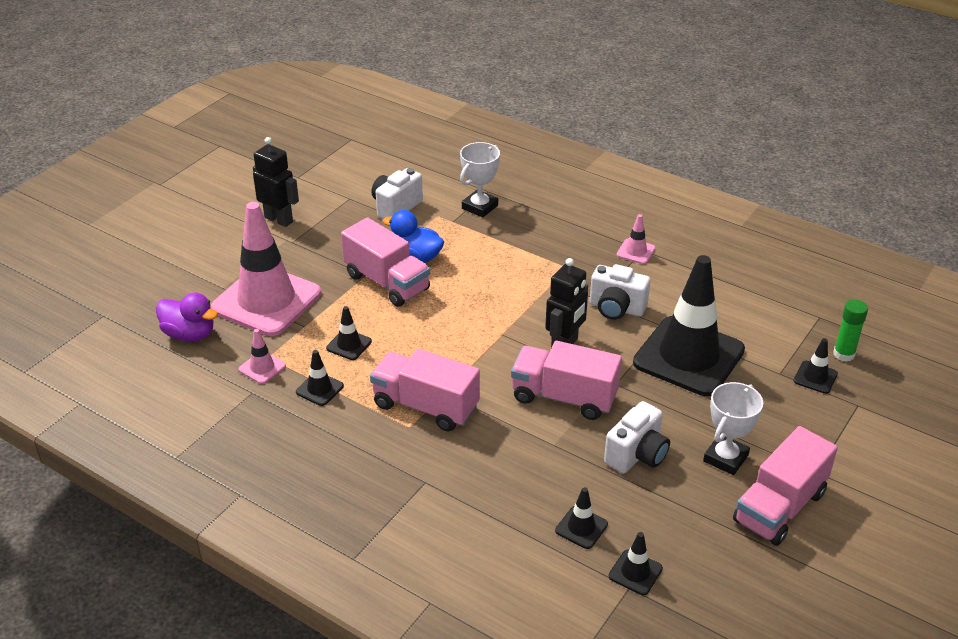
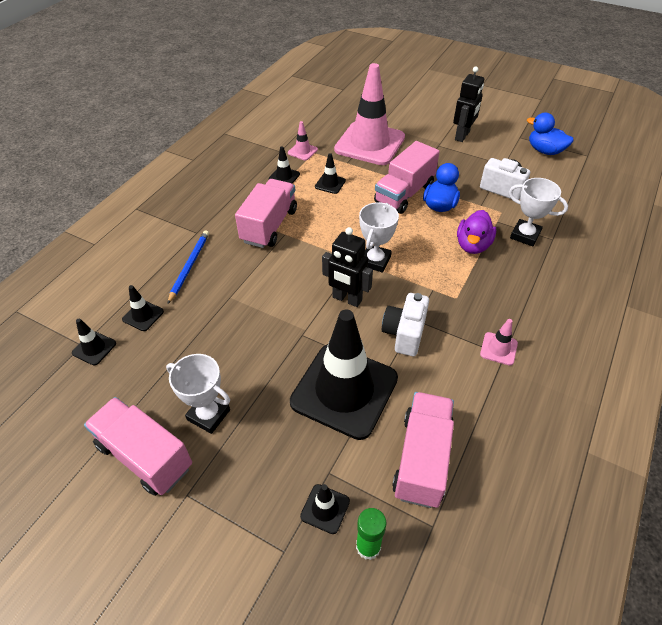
camera: 85 degrees right, 10 degrees up
(189, 334) = (330, 120): purple duck -> purple duck (473, 245)
(333, 165) = (545, 151): none -> blue duck
(494, 485) = (189, 266): none -> blue pencil
(505, 318) = (375, 261): none -> white trophy
(564, 397) = (282, 301): pink truck -> pink truck (422, 459)
(637, 455) = (215, 349): white camera -> none

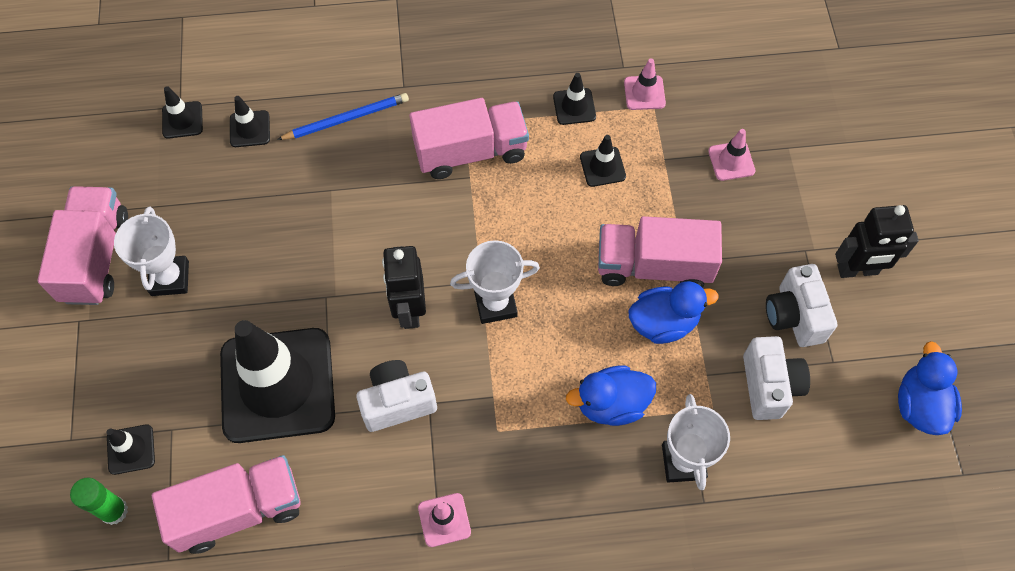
camera: 55 degrees right, 15 degrees up
(369, 143) = (731, 161): pink traffic cone -> pink traffic cone, size x0.40
(471, 164) = (794, 316): none -> white camera
(473, 245) = (611, 404): purple duck -> blue duck

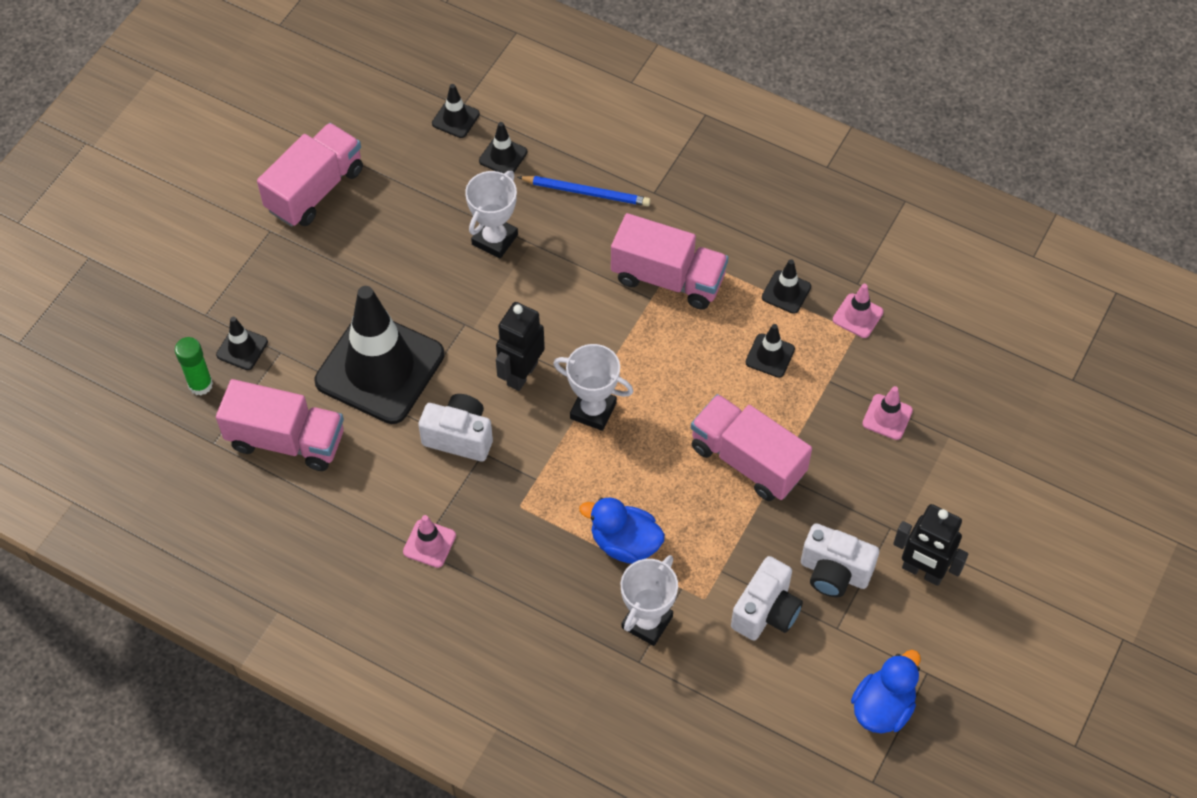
camera: 35 degrees right, 5 degrees down
(170, 278) = (358, 239): white trophy -> white trophy (494, 239)
(663, 322) = (719, 509): blue duck -> none
(794, 316) = (834, 572): white camera -> white camera turned 90 degrees counterclockwise

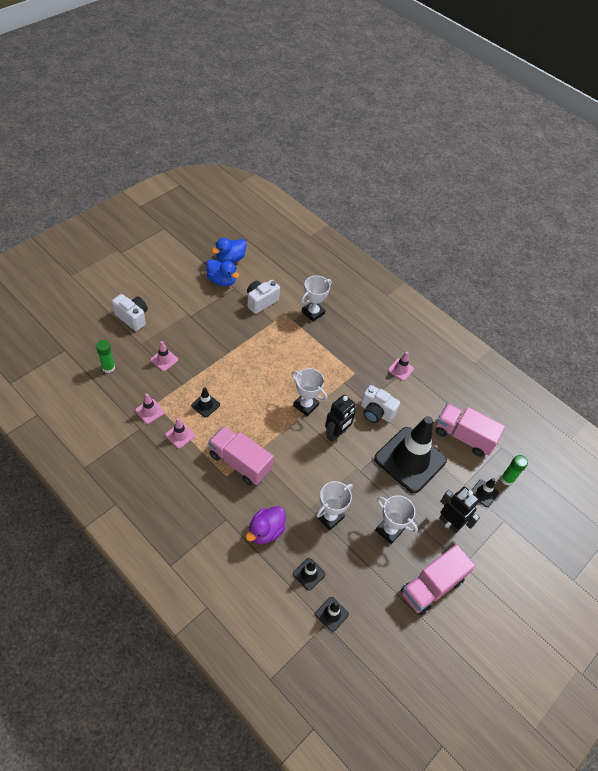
camera: 170 degrees left, 5 degrees down
(394, 247) = (389, 530): none -> white trophy
(586, 192) = (265, 531): blue pencil -> purple duck
(625, 543) = (311, 344): blue duck -> blue duck (222, 280)
(747, 460) = (240, 361): pink truck -> none
(786, 292) = (180, 435): black traffic cone -> pink traffic cone
(834, 572) = (224, 307): white camera -> white camera (133, 318)
(922, 571) = (186, 296): black robot -> black robot (450, 523)
(974, 370) = (108, 368): none -> green glue stick

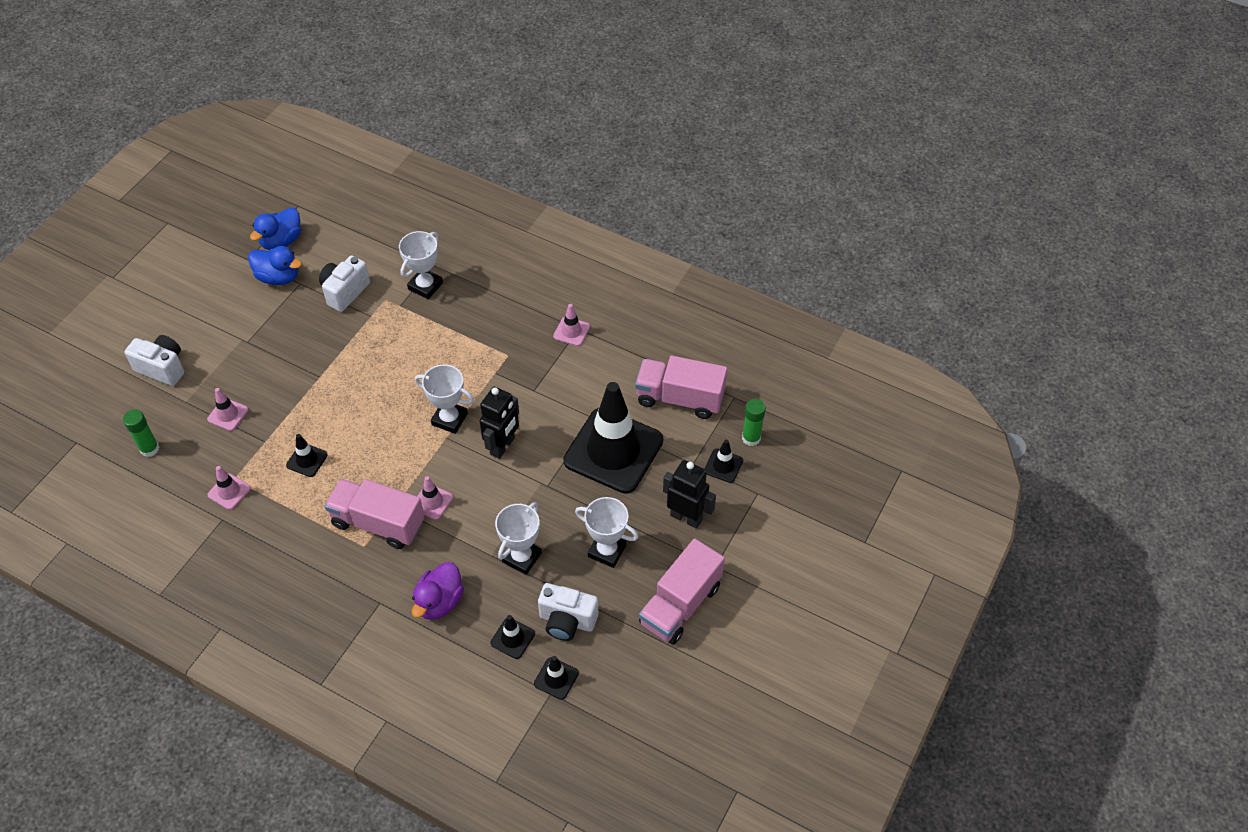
camera: 10 degrees left, 0 degrees up
(180, 435) = (282, 511): pink traffic cone -> pink traffic cone (432, 502)
(376, 412) = (551, 400): white camera -> white camera (567, 621)

